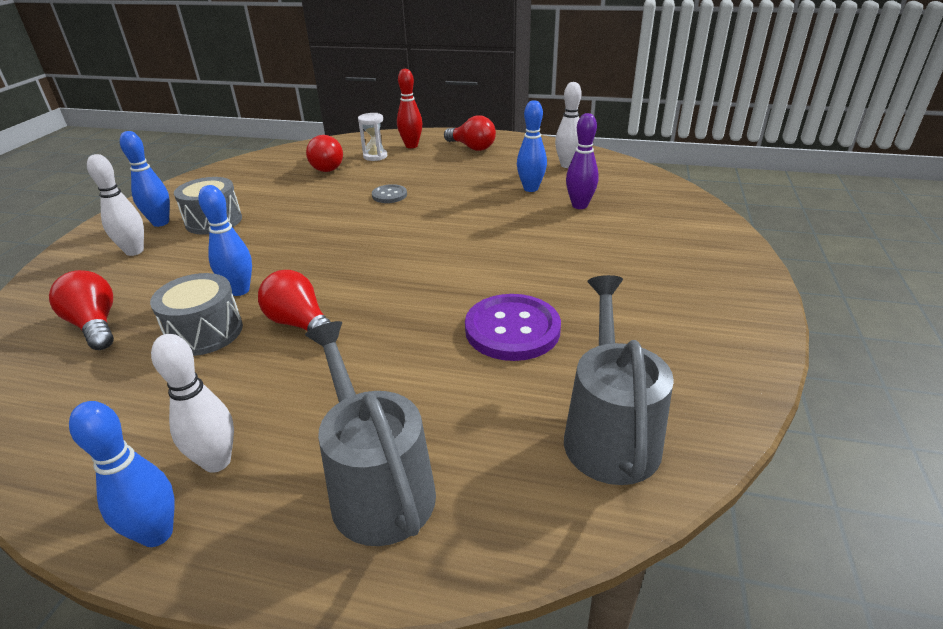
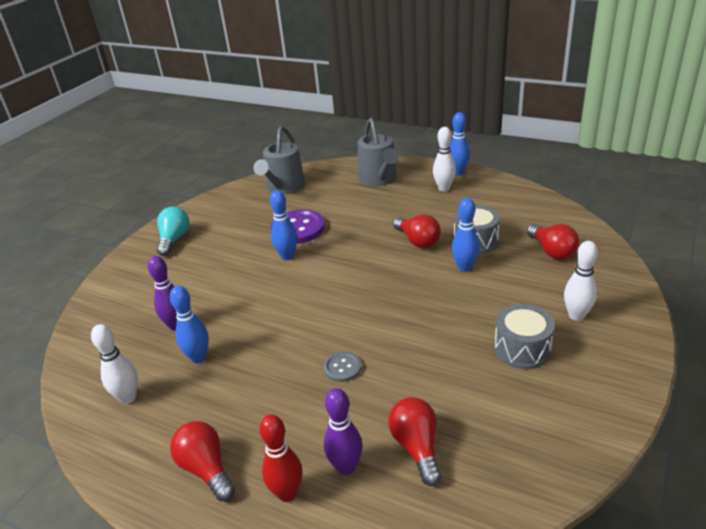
camera: 165 degrees left, 0 degrees up
(160, 223) = (579, 354): blue bowling pin -> blue bowling pin (287, 256)
(375, 156) = (346, 467): white hourglass -> purple bowling pin
(709, 292) = (174, 239): none -> turquoise light bulb

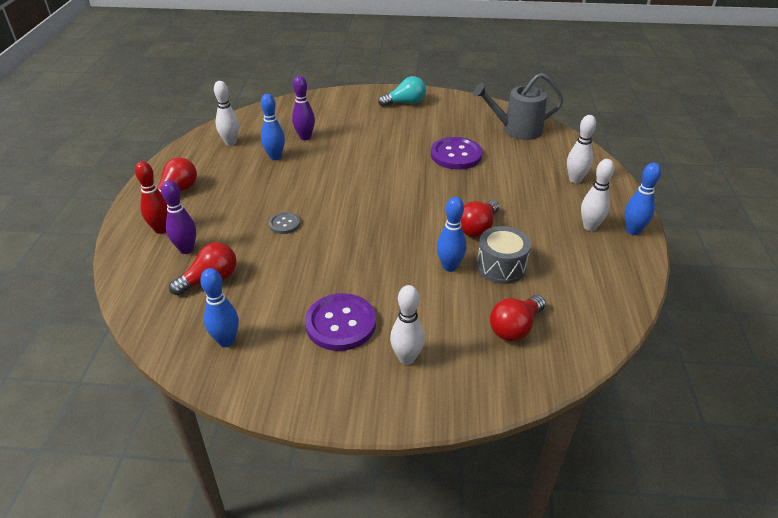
camera: 65 degrees right, 5 degrees up
(287, 256) = (412, 161): blue bowling pin -> blue bowling pin (226, 341)
(379, 179) = (575, 180): grey watering can -> white bowling pin
(522, 349) = (341, 323): grey drum -> purple button

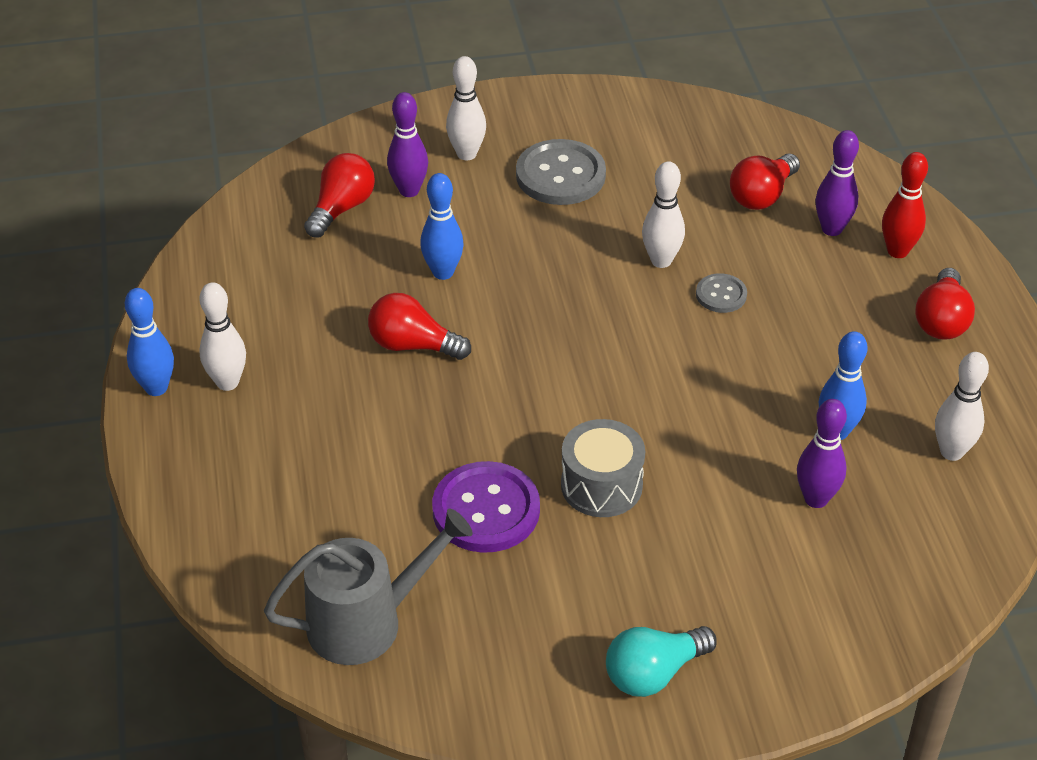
camera: 165 degrees right, 5 degrees up
(226, 341) = (684, 135): blue bowling pin -> none
(341, 323) = (560, 175): purple button -> grey button
(460, 333) = (409, 190): none -> purple bowling pin
(477, 228) = (413, 345): red light bulb -> red light bulb turned 90 degrees counterclockwise
(501, 266) = (368, 286): grey drum -> grey drum (601, 485)
(575, 180) = (243, 488): white bowling pin -> white bowling pin (661, 261)

